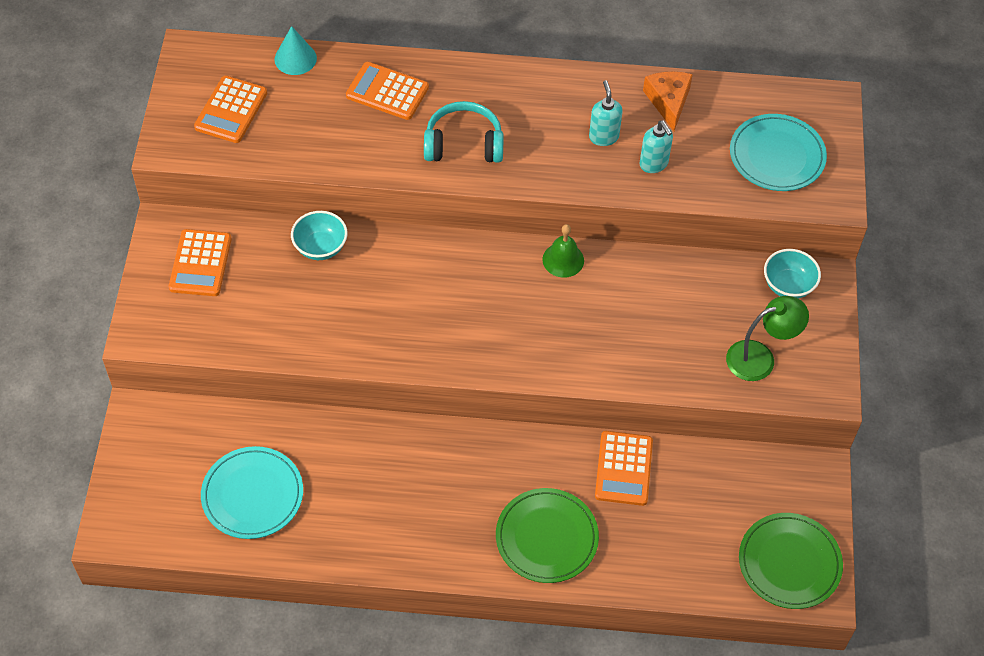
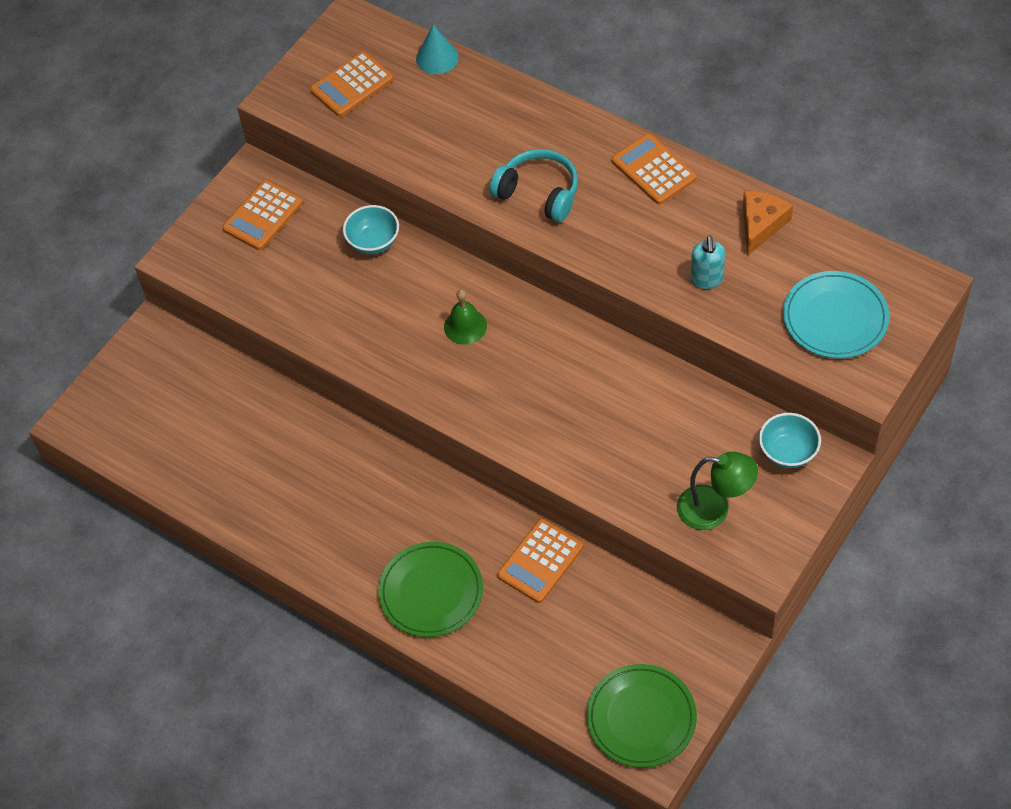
camera: 35 degrees right, 0 degrees up
(252, 495) = (203, 441): turquoise plate -> none
(387, 92) = (500, 118): orange calculator -> orange calculator (653, 170)
(563, 260) = (585, 340): green bell -> green bell (465, 326)
(603, 137) = (675, 235): turquoise soap dispenser -> none

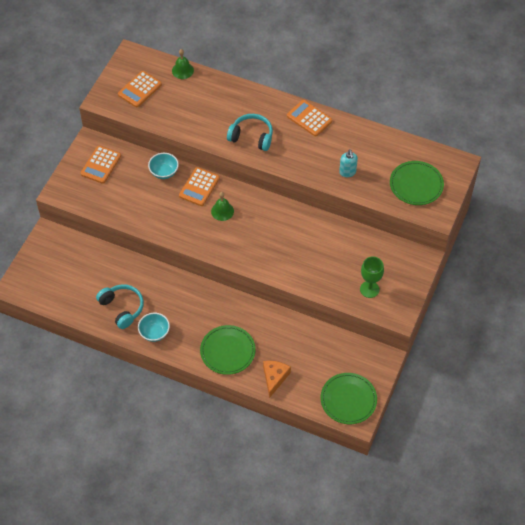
camera: 15 degrees left, 0 degrees up
(255, 485) = (122, 308): none -> turquoise headphones
(437, 58) = (182, 70): turquoise cone -> green bell
(540, 561) = (281, 328): orange calculator -> orange calculator (199, 187)
(714, 509) = (369, 289): green lamp -> green goblet
(761, 225) = (370, 141): orange cheese -> orange cheese (274, 378)
(788, 452) = (401, 256): turquoise bowl -> turquoise bowl (154, 333)
(835, 318) = (416, 185): turquoise plate -> green plate

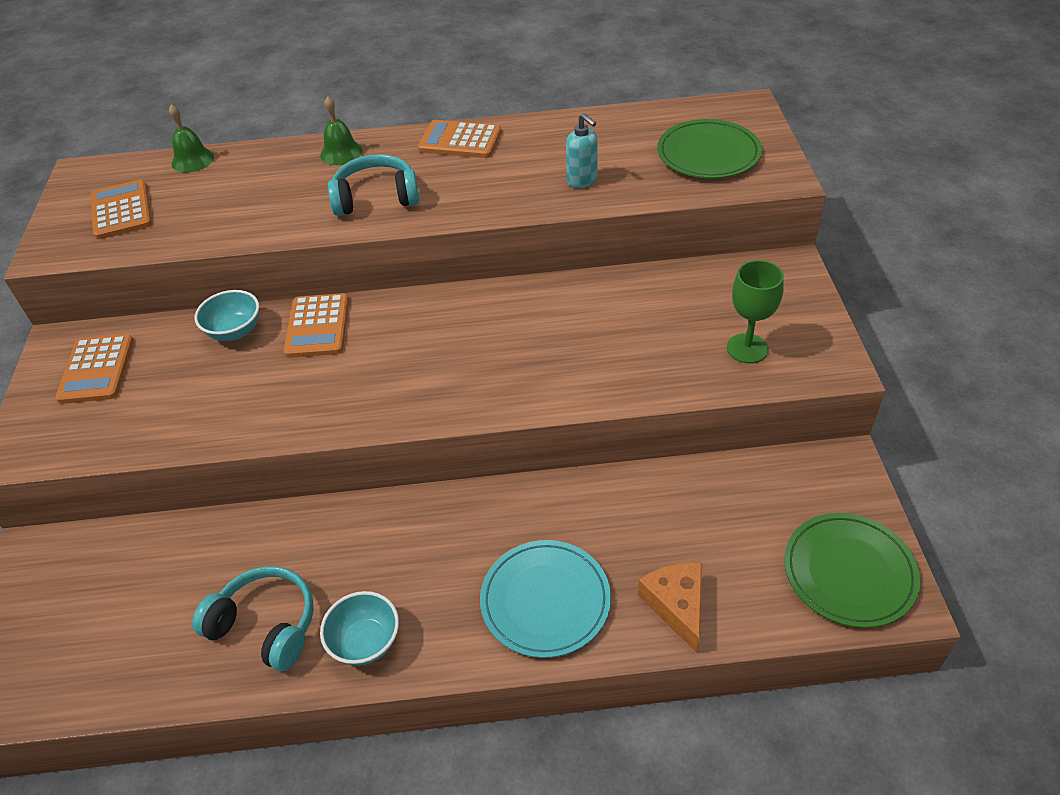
camera: 25 degrees left, 10 degrees down
(139, 89) = (121, 210): orange calculator -> orange calculator turned 150 degrees clockwise
(222, 211) = (385, 344): green bell -> green bell (341, 152)
(227, 351) = (545, 600): green plate -> turquoise plate

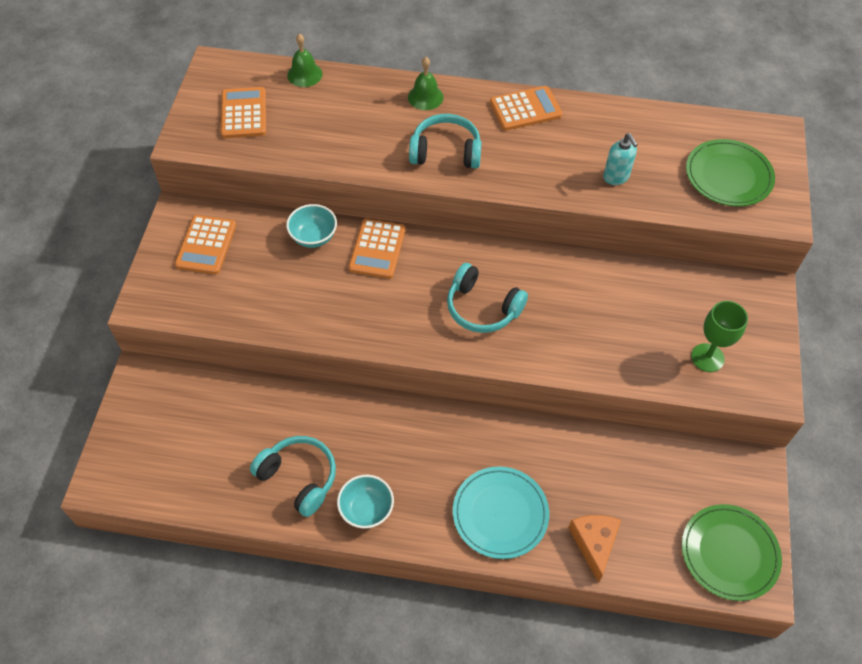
camera: 10 degrees right, 10 degrees up
(460, 141) = (525, 109): orange calculator -> orange calculator turned 135 degrees clockwise
(461, 359) = (482, 308): none -> turquoise headphones

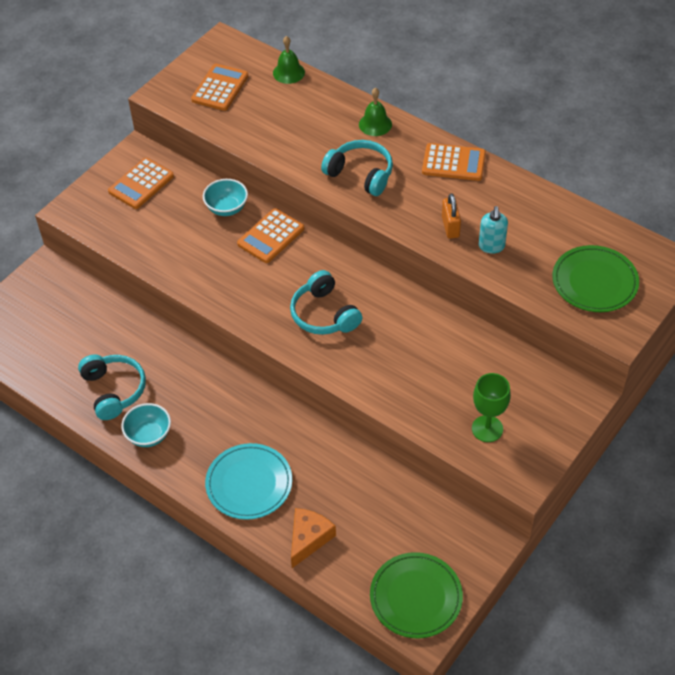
camera: 30 degrees right, 5 degrees down
(565, 172) = (450, 227): none -> orange padlock

